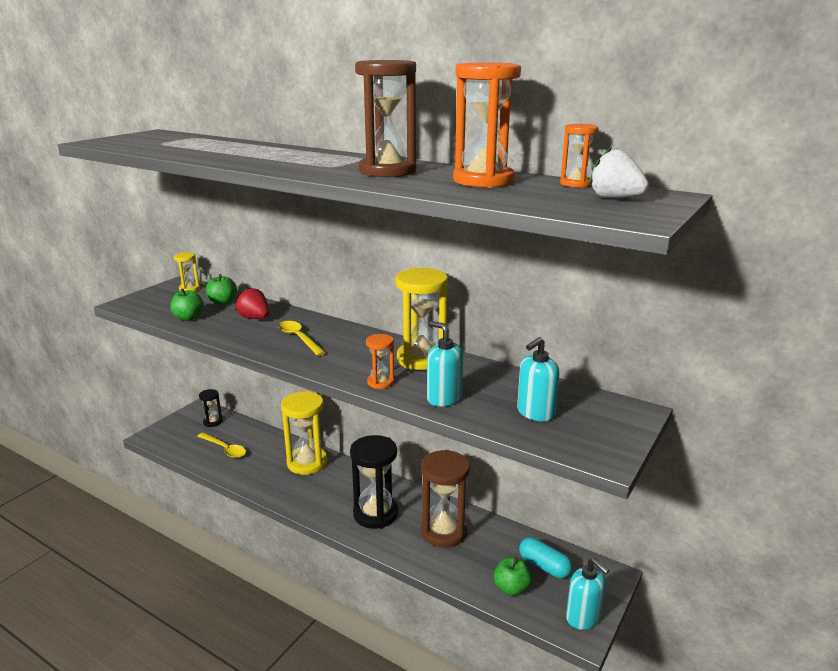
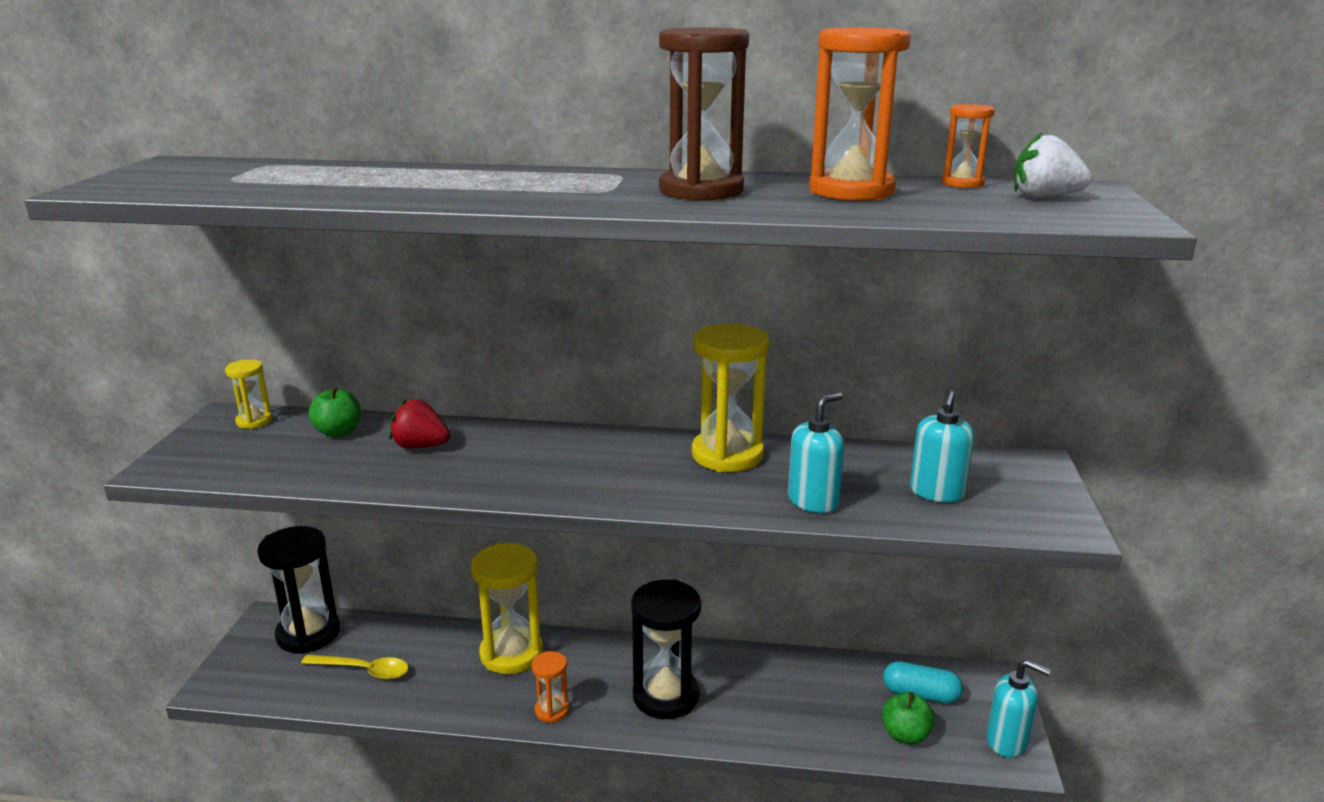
camera: 25 degrees left, 0 degrees up
(188, 318) = (308, 468): green apple -> none
(212, 422) = (308, 634): black hourglass -> black hourglass, size x1.97
(299, 338) = (525, 463): yellow spoon -> none
(380, 382) = (710, 499): orange hourglass -> orange hourglass (552, 710)
(444, 398) = (813, 501): turquoise soap dispenser -> turquoise soap dispenser turned 120 degrees clockwise
(444, 531) = (771, 691): brown hourglass -> none

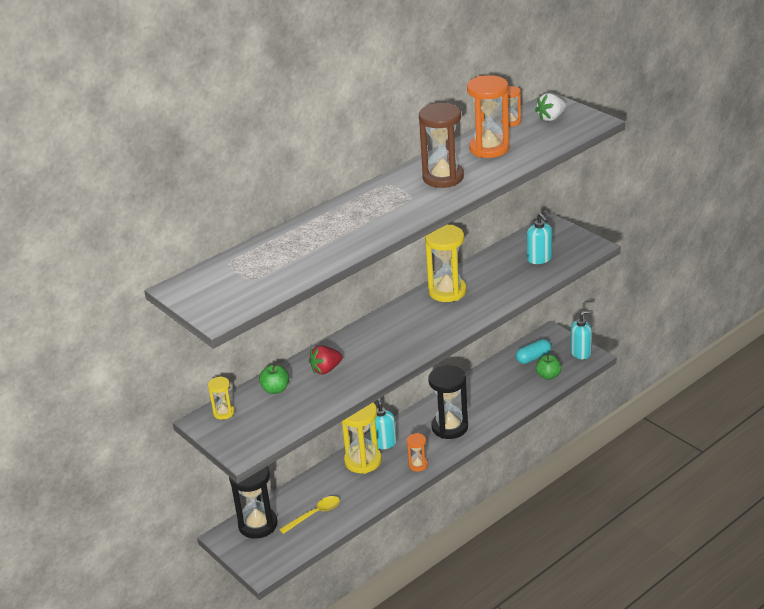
camera: 45 degrees left, 10 degrees up
(813, 501) = (509, 289): turquoise soap dispenser -> turquoise soap dispenser (383, 443)

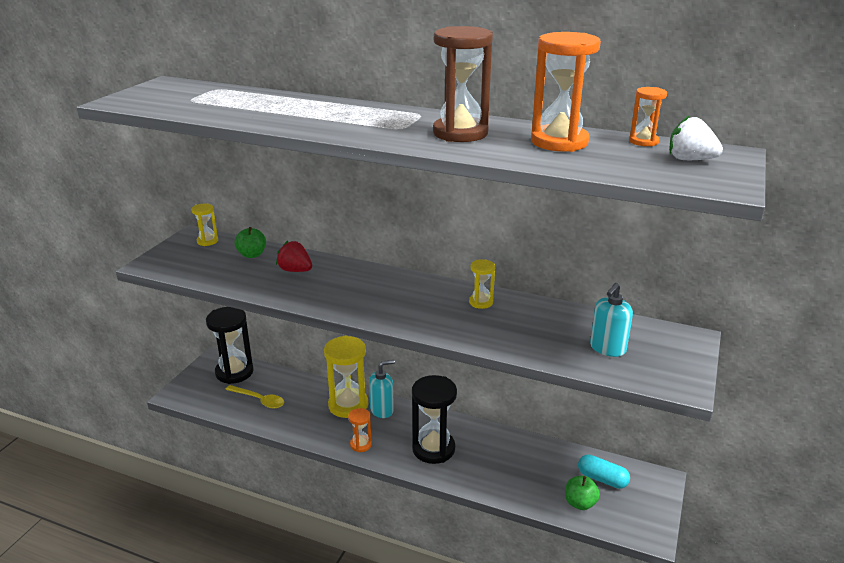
camera: 60 degrees right, 5 degrees down
(447, 291) = (481, 302): yellow hourglass -> yellow hourglass, size x0.51
(581, 353) = (649, 521): turquoise soap dispenser -> none

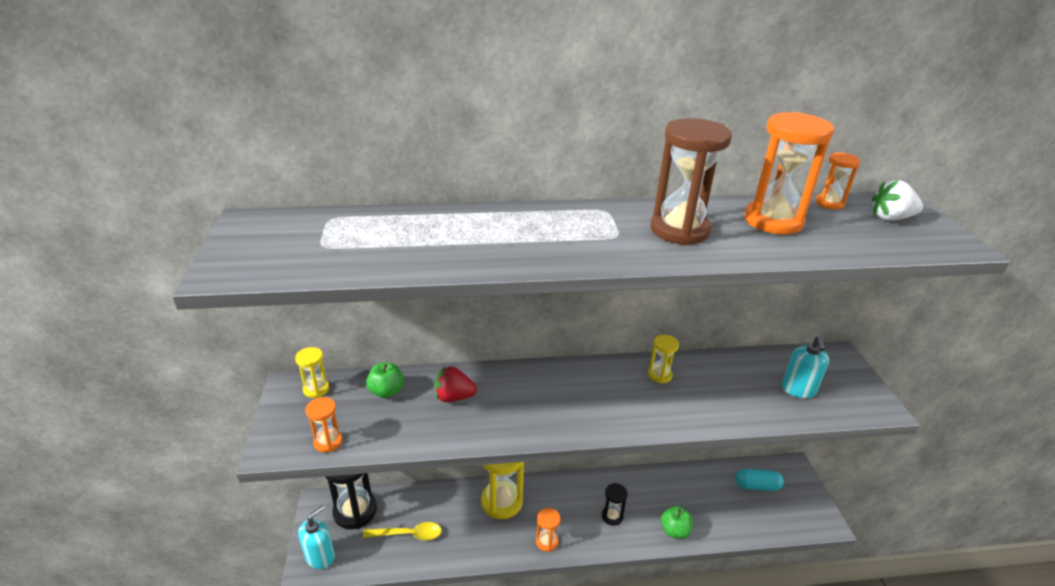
camera: 30 degrees left, 5 degrees up
(184, 271) = (328, 442): none -> orange hourglass
(382, 410) = (536, 493): turquoise soap dispenser -> turquoise soap dispenser (320, 557)
(433, 449) = (612, 516): black hourglass -> black hourglass, size x0.51
(580, 503) = (760, 517): green apple -> green apple (674, 530)

